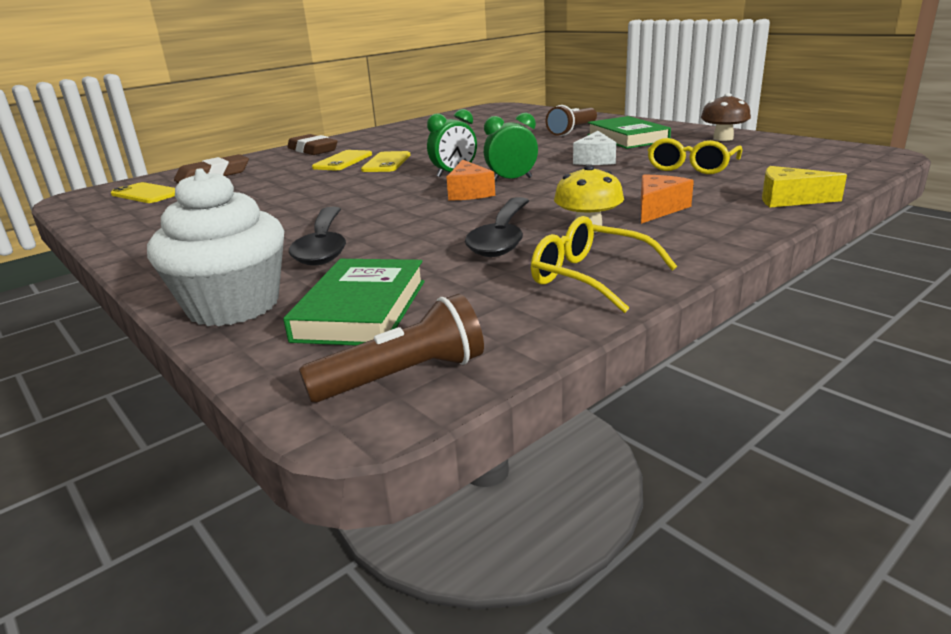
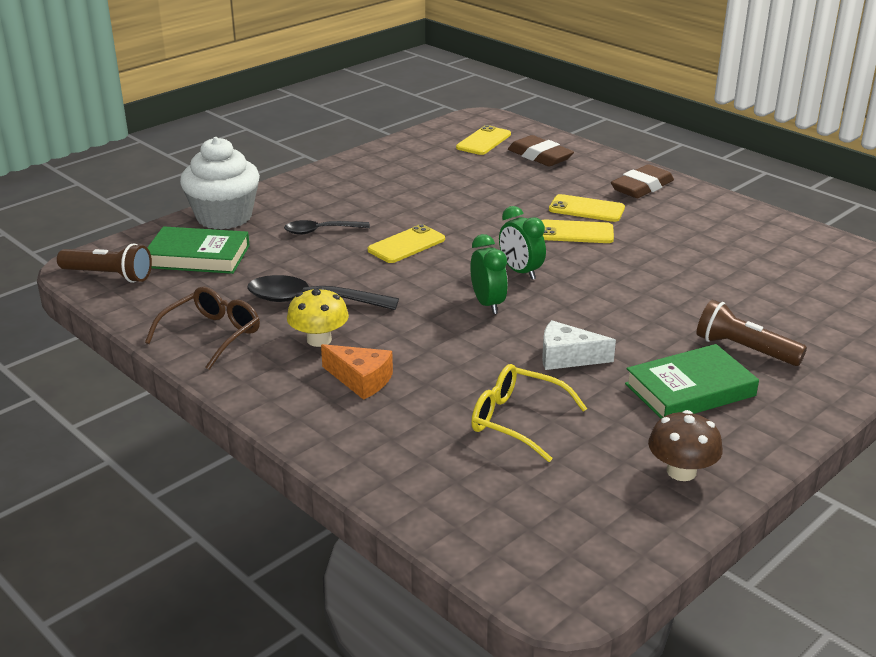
camera: 85 degrees right, 5 degrees up
(323, 246) = (320, 231): black spoon -> black spoon, size x0.62
(382, 209) = (406, 245): none -> yellow phone
(403, 376) = (108, 275): brown flashlight -> brown flashlight turned 45 degrees counterclockwise
(469, 192) = (446, 282): orange cheese -> none
(589, 277) = (212, 335): yellow glasses -> brown glasses
(789, 200) = (366, 463): yellow cheese -> none

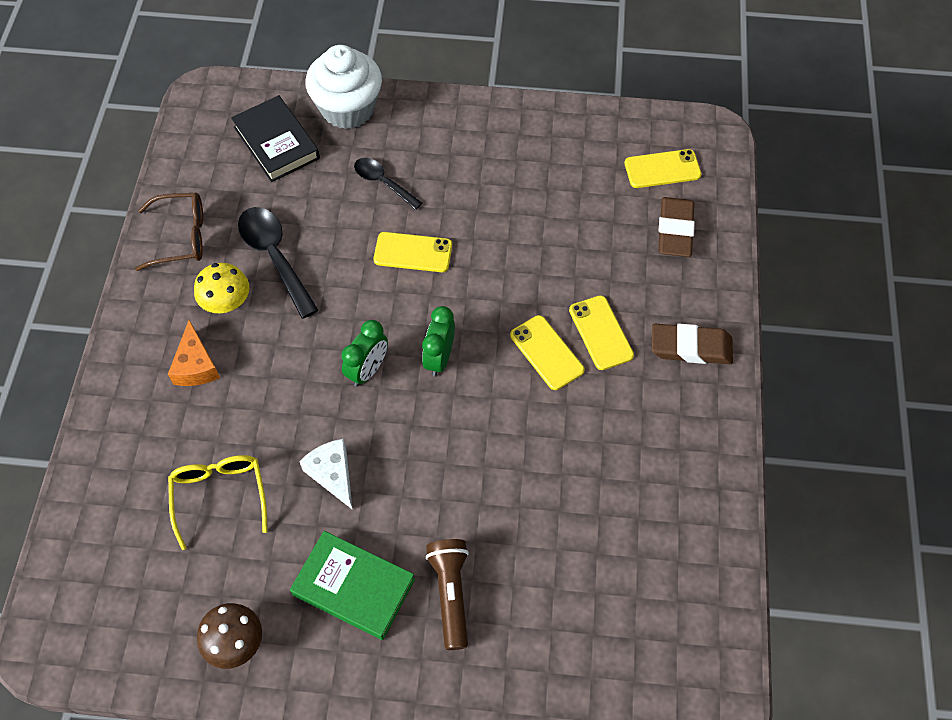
camera: 50 degrees right, 30 degrees up
(108, 275) = (206, 117): brown flashlight -> none
(198, 256) = (276, 142): green book -> black book

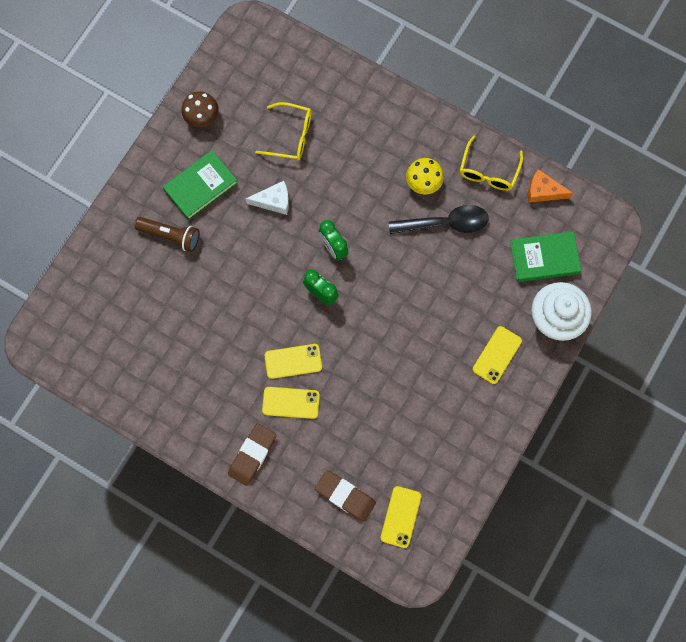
camera: 115 degrees right, 15 degrees up
(181, 237) = (488, 171): brown glasses -> yellow glasses
(196, 365) = (385, 150): orange cheese -> orange cheese (543, 191)
(276, 142) = (544, 258): black book -> green book
(383, 183) = (476, 316): black spoon -> none
(413, 252) = (408, 311): yellow phone -> yellow phone (497, 355)

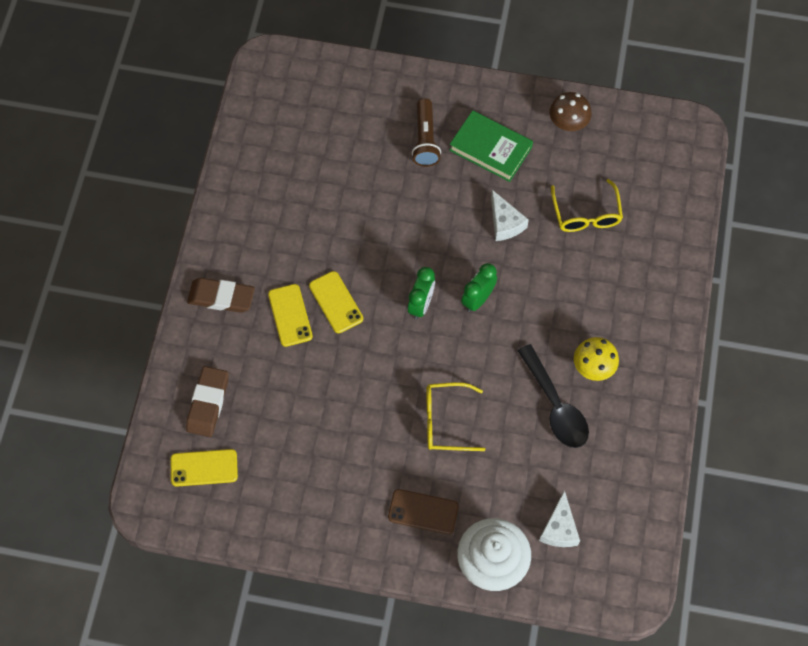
camera: 70 degrees right, 10 degrees down
(488, 171) = (638, 432): yellow glasses -> yellow glasses (445, 421)
(497, 355) = (423, 511): yellow phone -> brown phone
(543, 191) = (641, 501): orange cheese -> none
(544, 258) = (559, 528): green book -> white cheese

